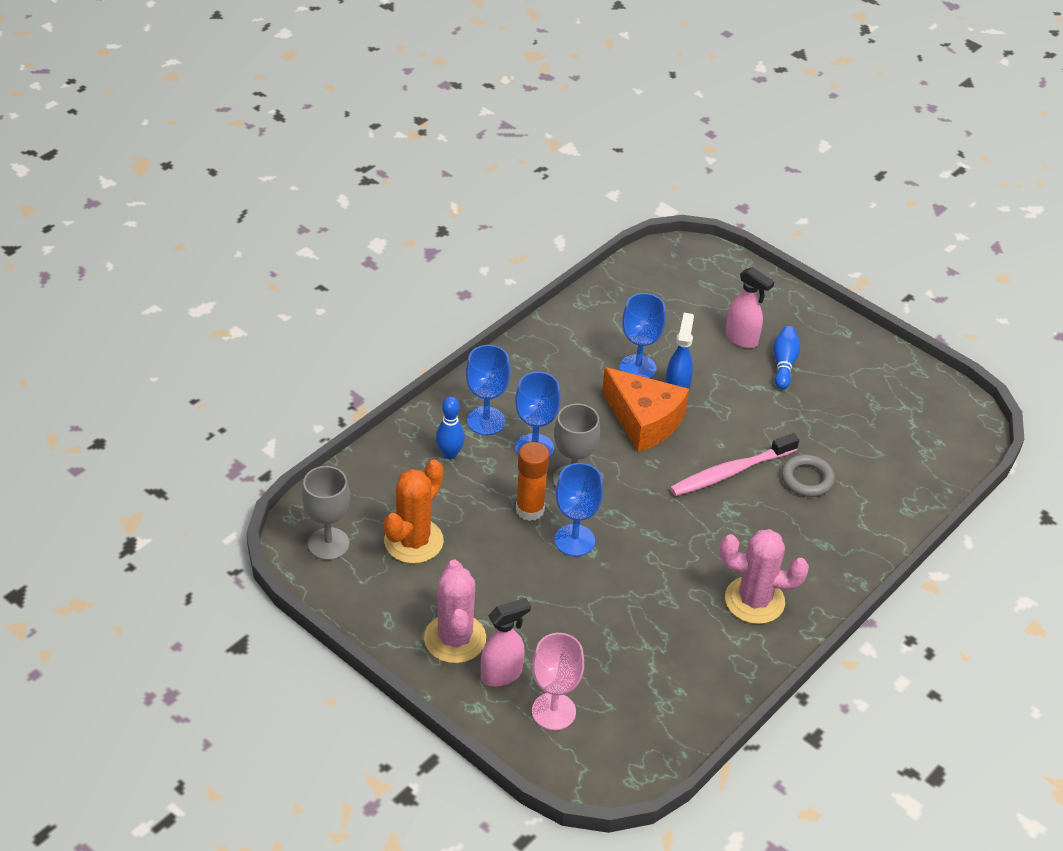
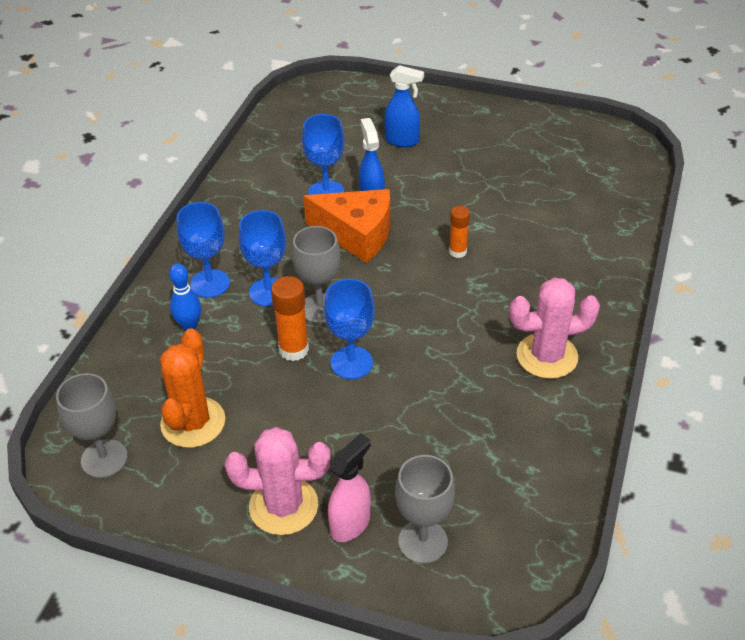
camera: 20 degrees left, 0 degrees up
(455, 638) = (283, 506): pink cactus -> pink cactus turned 60 degrees counterclockwise
(553, 711) = (423, 541): pink goblet -> grey goblet
(730, 472) = (457, 251): pink toothbrush -> orange glue stick
(742, 339) = (402, 141): pink spray bottle -> blue spray bottle
(784, 364) = (449, 149): blue bowling pin -> none
(807, 479) = (526, 234): grey ring -> none

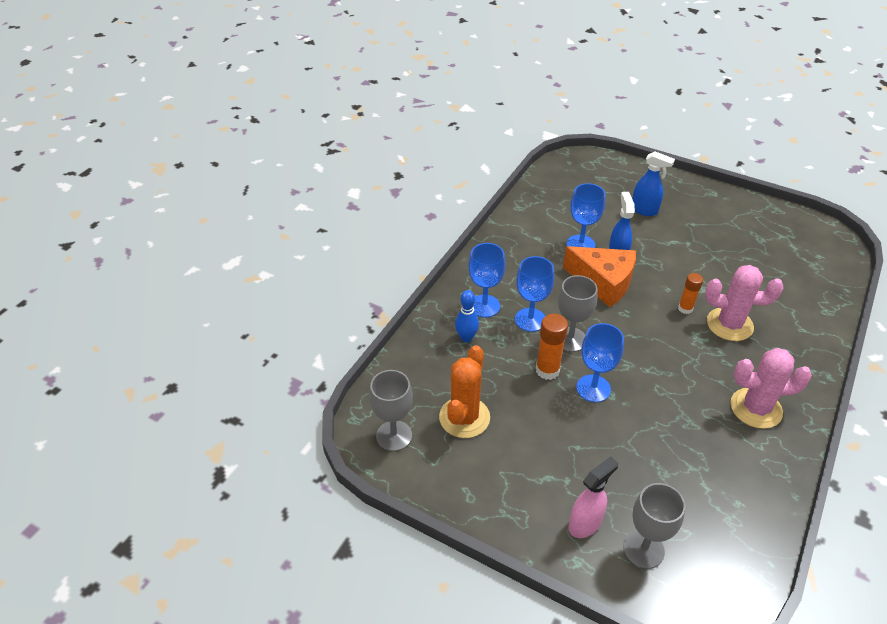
camera: 10 degrees right, 0 degrees up
(283, 506) = (532, 499): pink cactus -> pink cactus (729, 324)

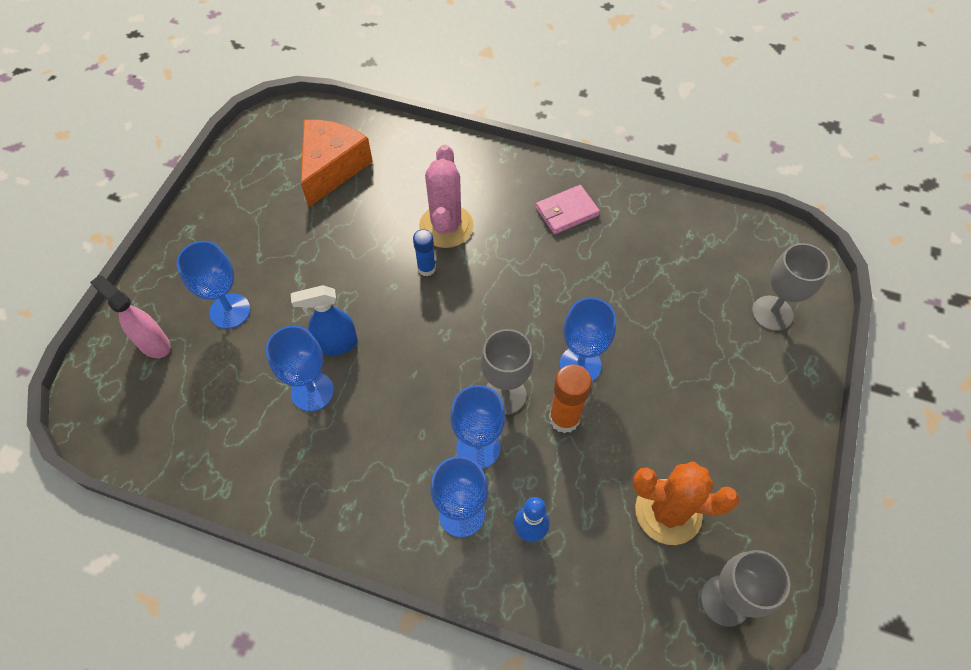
camera: 100 degrees left, 15 degrees up
(585, 524) = (764, 366): pink spray bottle -> pink spray bottle (154, 344)
(603, 282) = (390, 360): orange cheese -> orange cheese (332, 168)
(644, 210) = (230, 311): blue spray bottle -> blue goblet
(685, 308) = (426, 268): orange glue stick -> blue glue stick
(756, 408) = (566, 212): pink cactus -> pink wallet

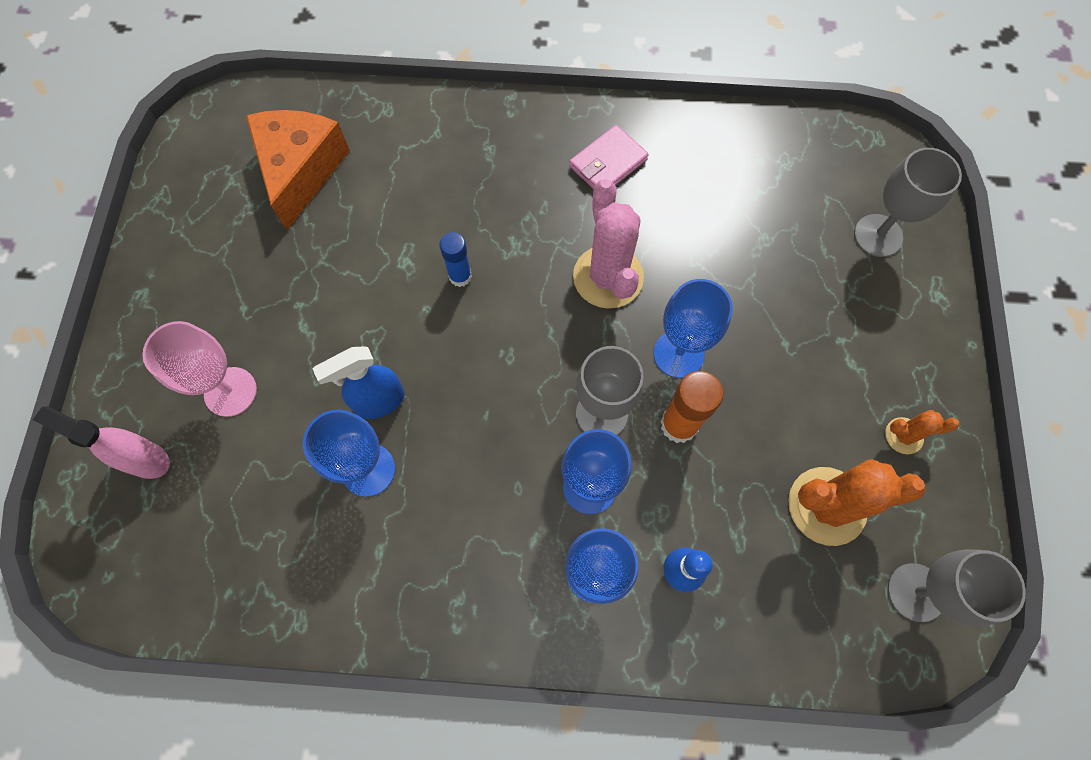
camera: 15 degrees left, 10 degrees up
(230, 311) = (230, 392): blue goblet -> pink goblet
(446, 226) = (467, 216): pink cactus -> pink cactus (608, 277)
(750, 473) = (904, 436): none -> orange cactus

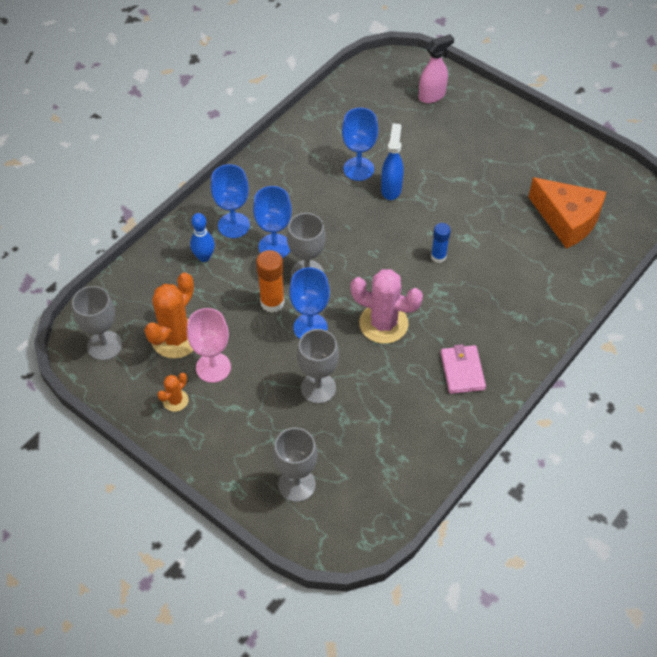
camera: 125 degrees right, 15 degrees down
(230, 392) = (444, 137): pink goblet -> pink goblet (213, 367)
(750, 290) = (318, 388): none -> grey goblet

